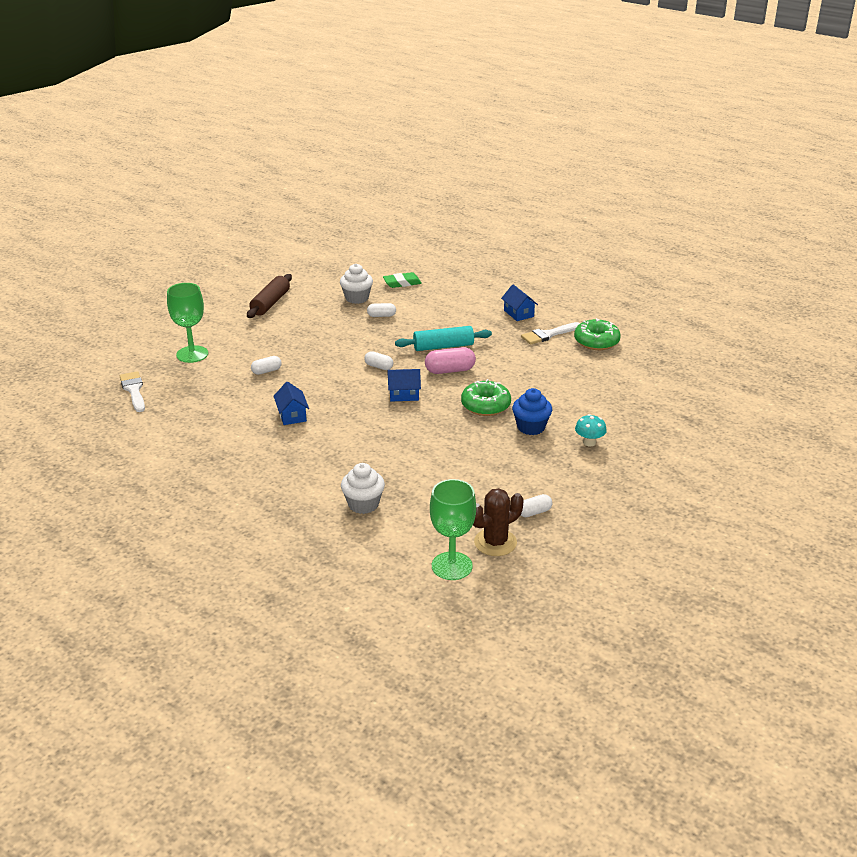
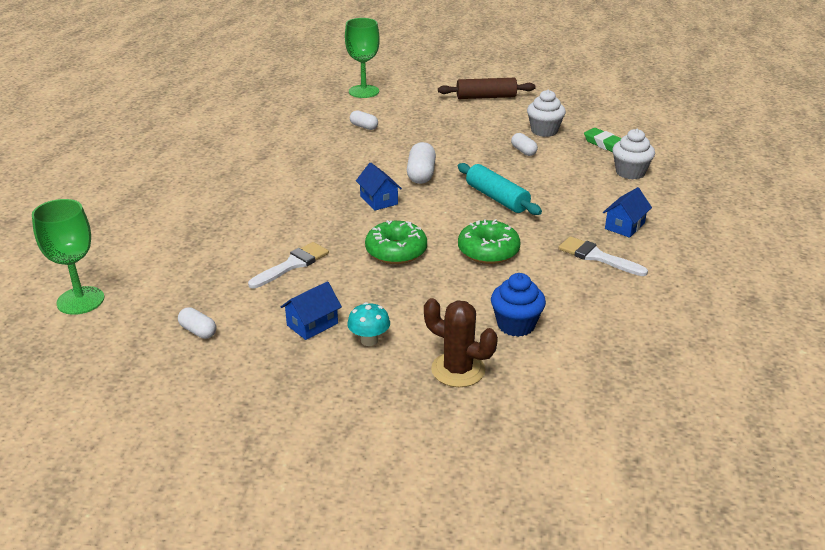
camera: 65 degrees right, 0 degrees up
(134, 390) = (288, 87): white brush -> white brush (292, 265)
(292, 415) = (297, 157): blue house -> blue house (312, 324)
(363, 504) = (168, 227): white cupcake -> white cupcake (630, 172)
(379, 367) = (421, 174): white capsule -> white capsule, size x1.63
(450, 370) = (450, 213): pink capsule -> none
(495, 542) = (130, 318): brown cactus -> brown cactus (458, 370)
(531, 427) = (373, 291): blue cupcake -> blue cupcake (516, 325)
(596, 342) = (619, 296): green donut -> green donut (488, 251)

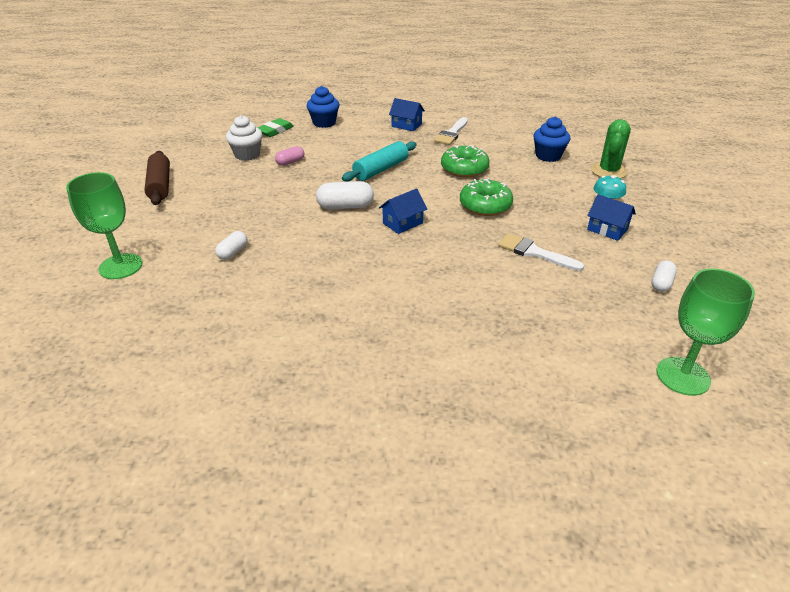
camera: 100 degrees left, 5 degrees up
(458, 370) = (608, 171): brown cactus -> green cactus
(523, 151) = (290, 162): white capsule -> pink capsule
(630, 172) = (324, 123): white cupcake -> blue cupcake

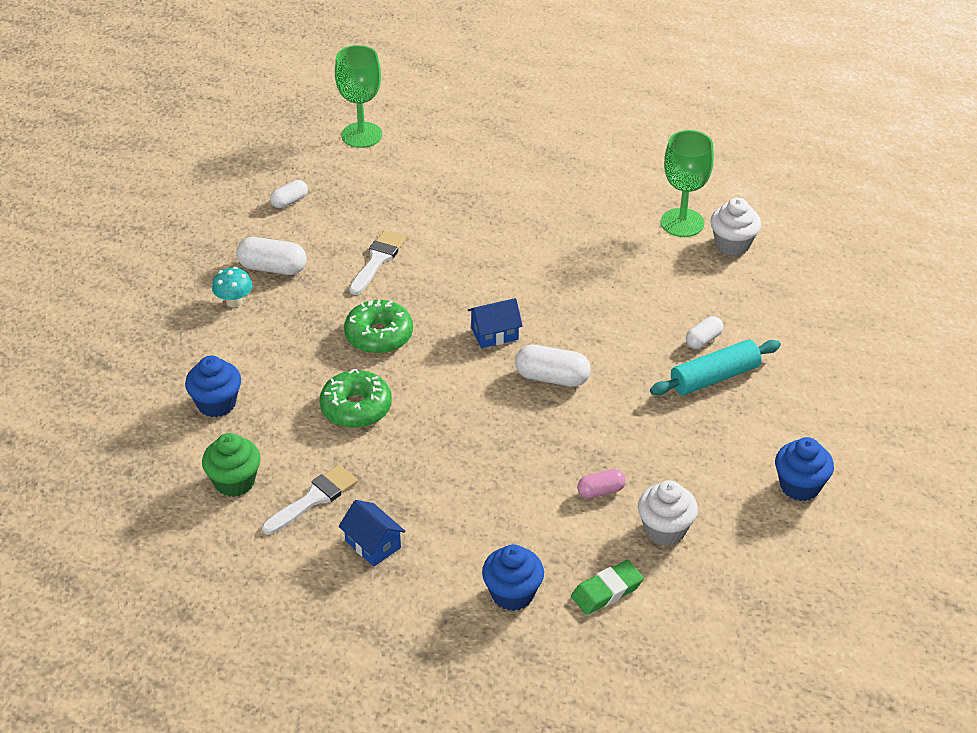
camera: 160 degrees left, 5 degrees up
(120, 266) = (829, 351): green goblet -> green goblet (682, 223)
(160, 185) = (800, 486): brown rolling pin -> blue cupcake
(209, 344) = (732, 244): none -> white cupcake
(381, 169) = (473, 438): turquoise rolling pin -> turquoise rolling pin (714, 377)
(499, 132) = (234, 482): none -> green cupcake
(534, 253) = (377, 260): white brush -> white brush turned 120 degrees counterclockwise
(607, 229) = (272, 268): blue house -> white capsule
(608, 171) = (168, 352): green cactus -> none

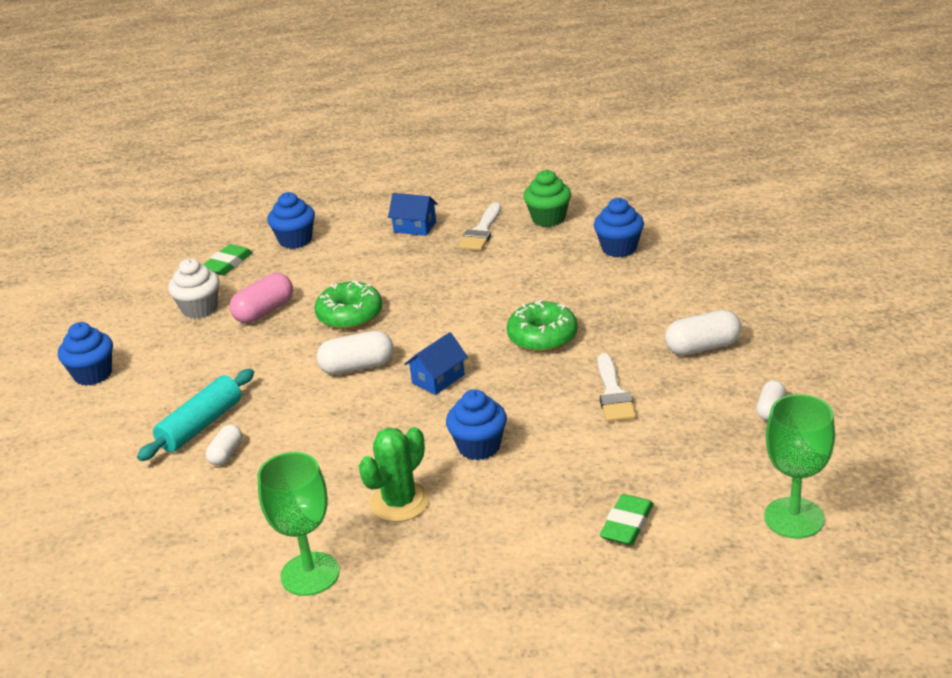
camera: 155 degrees right, 10 degrees down
(234, 301) = (700, 310): turquoise mushroom -> none
(356, 408) = (507, 286): green donut -> green donut (350, 315)
(461, 171) = (627, 524): none -> green eraser
(509, 261) = (479, 446): none -> blue cupcake
(594, 245) = (399, 502): none -> green cactus
(601, 491) = (264, 311): pink capsule -> pink capsule, size x1.63
(732, 244) = (234, 572): white cupcake -> none

